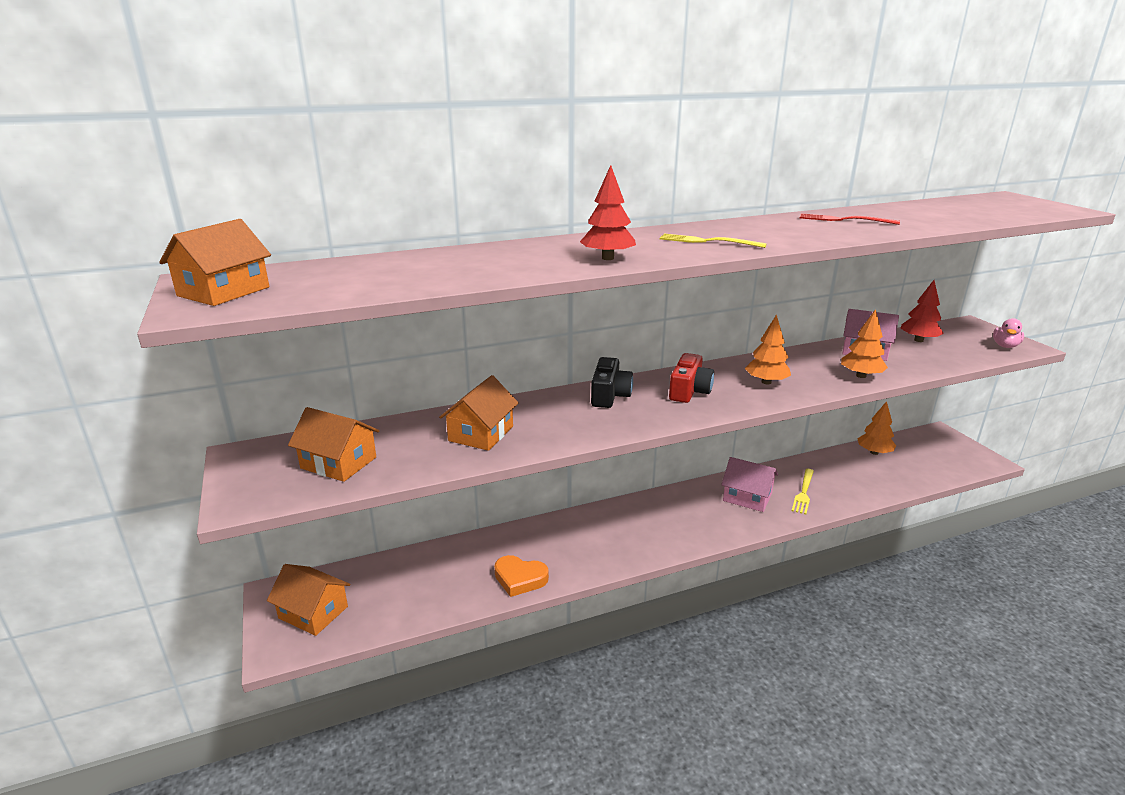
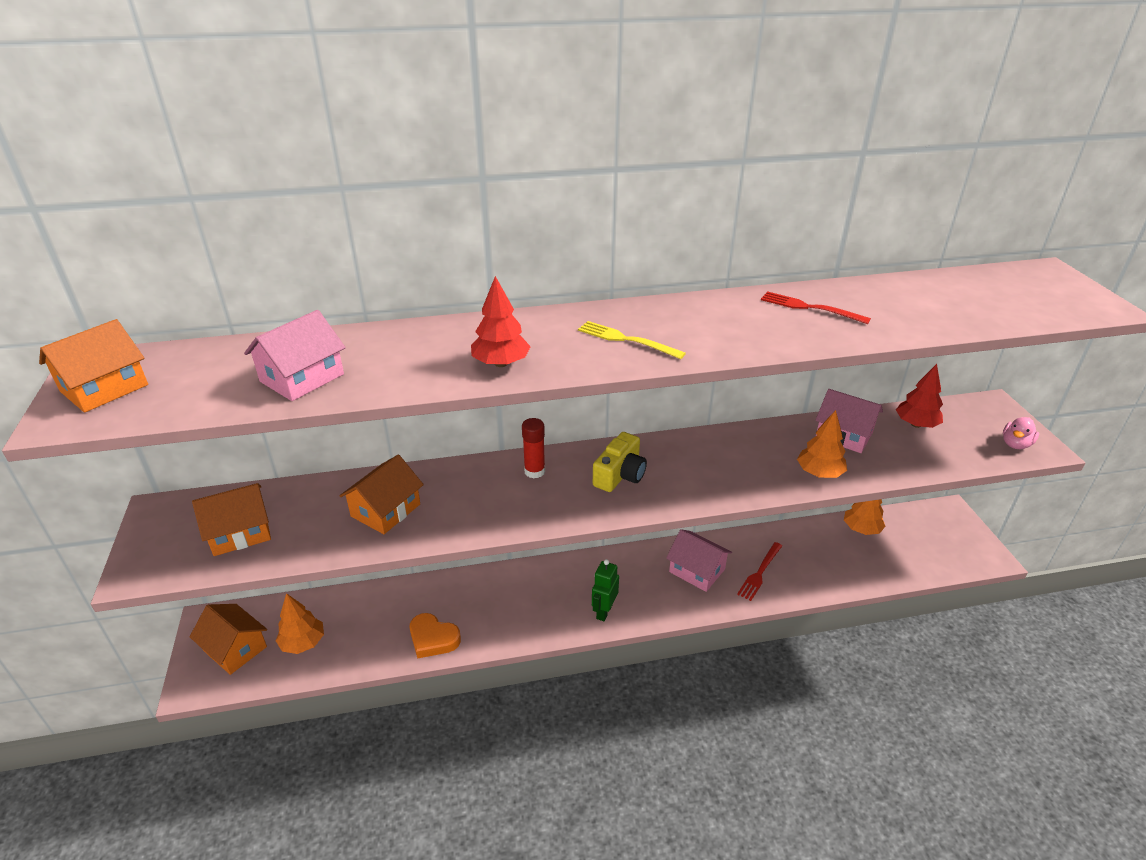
camera: 10 degrees right, 10 degrees up
(338, 463) = (240, 532): orange house -> orange house turned 60 degrees counterclockwise
(425, 275) = (302, 378): none -> pink house
(609, 395) = (534, 471): black camera -> red glue stick
(677, 537) = (604, 611): none -> green robot
(689, 391) = (620, 474): red camera -> yellow camera
(766, 382) = (709, 471): orange tree -> orange tree (303, 643)
(803, 493) = (759, 573): yellow fork -> red fork

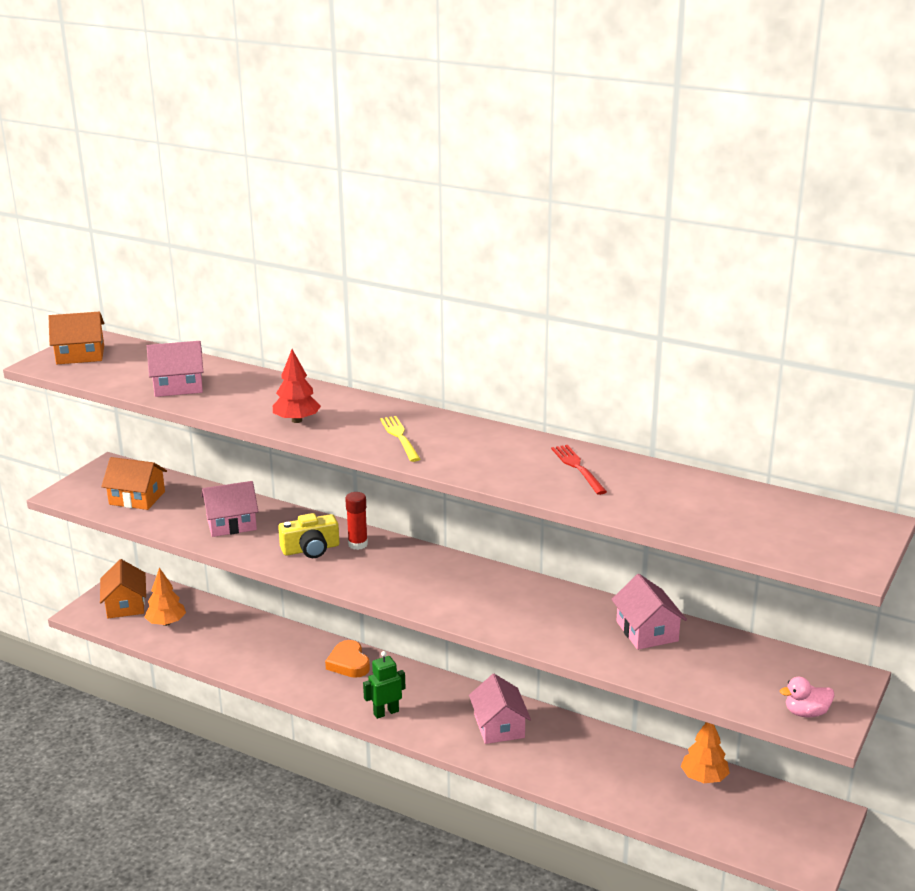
camera: 40 degrees right, 10 degrees down
(385, 510) = (231, 524): orange house -> pink house
(433, 639) = (246, 664): orange heart -> orange heart (348, 663)
(620, 474) = (414, 574): yellow camera -> yellow camera (311, 549)
(759, 573) = (551, 756): red fork -> none
(819, 473) = (573, 645): orange tree -> none
(916, 424) = (733, 655): red tree -> none

